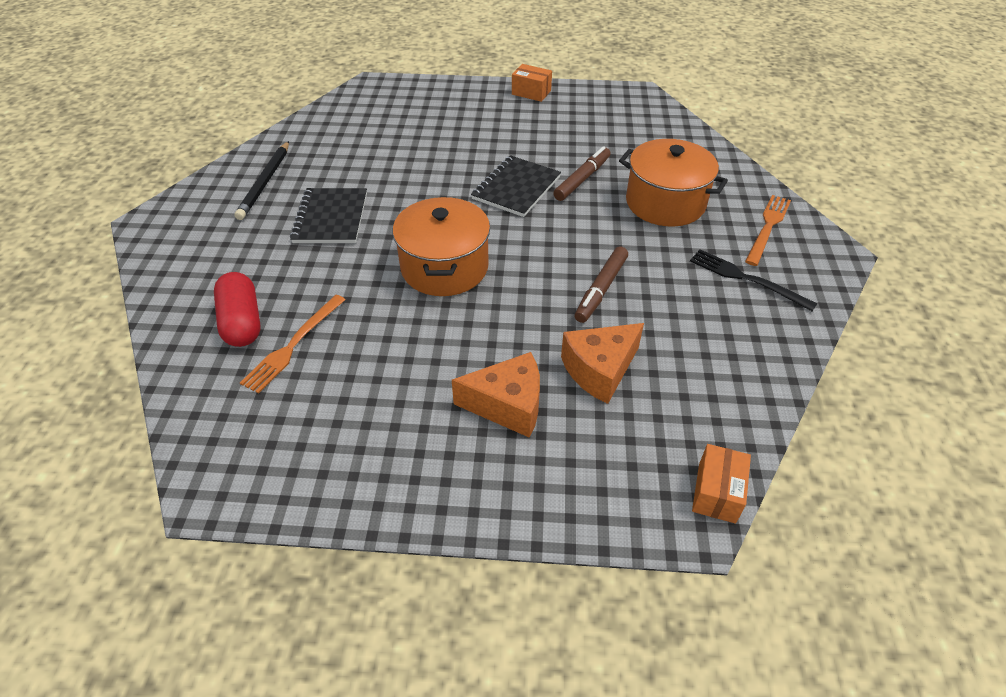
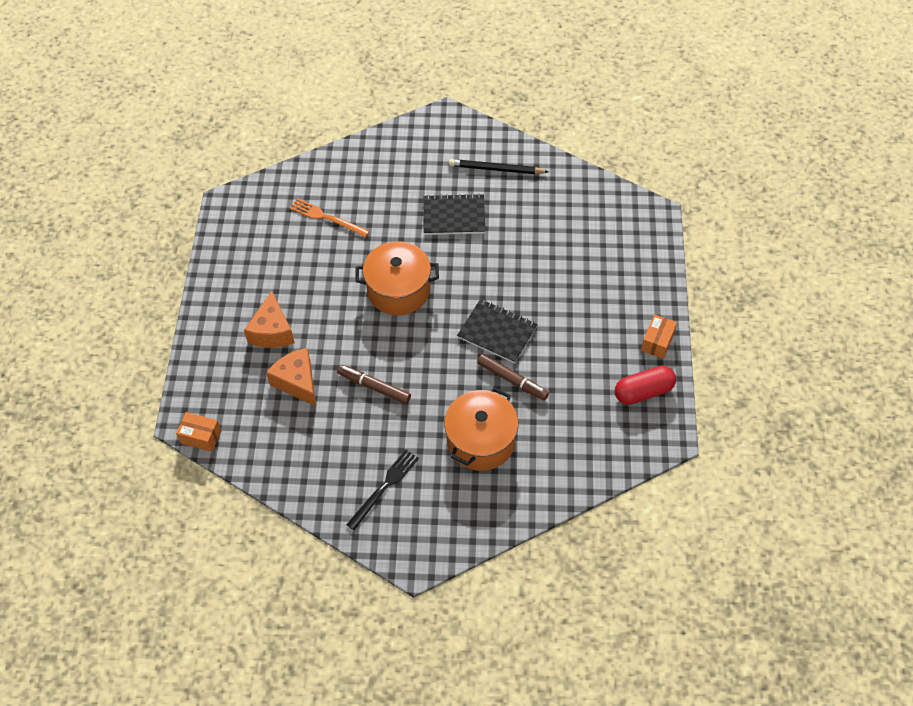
camera: 90 degrees right, 10 degrees up
(242, 322) = (347, 188): red capsule -> red capsule (643, 392)
(768, 227) = (449, 516): orange fork -> none

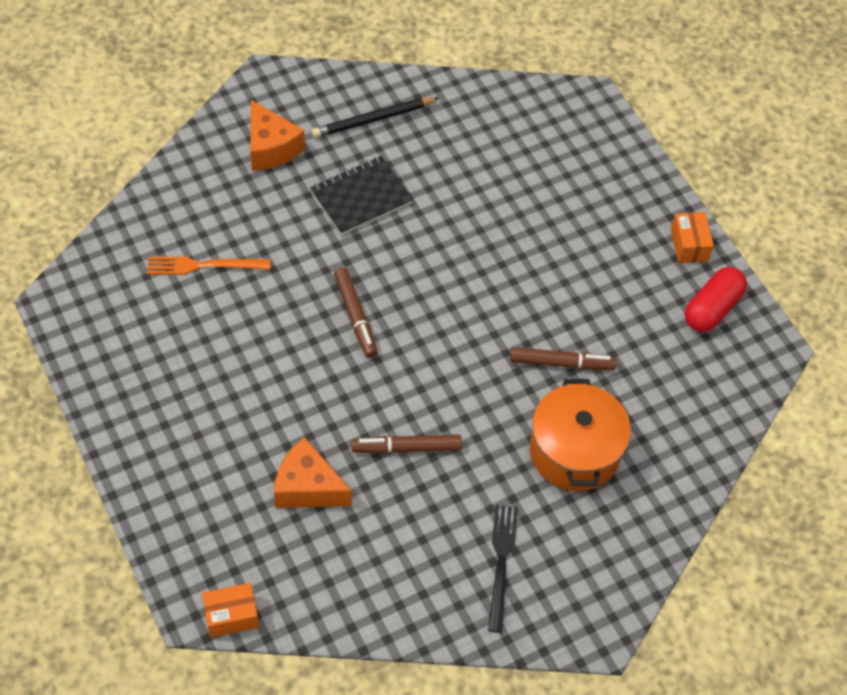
camera: 35 degrees left, 0 degrees up
(272, 331) = (232, 439): orange cheese -> orange cheese (271, 148)
(398, 290) = (355, 316): orange pot -> brown marker
(497, 332) = (506, 314): black notebook -> none

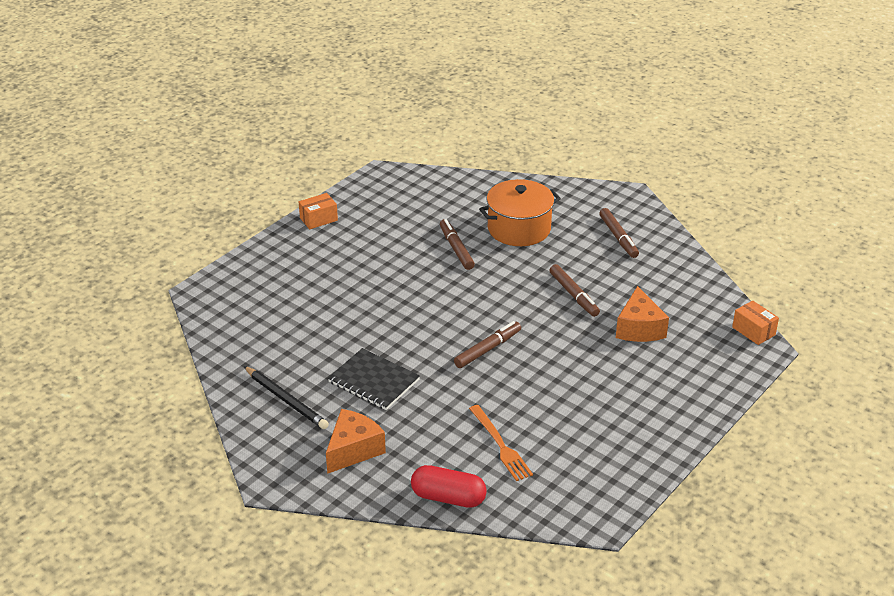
camera: 110 degrees left, 20 degrees down
(501, 562) = (618, 237): black fork -> brown marker
(712, 309) = (367, 200): red capsule -> red capsule (448, 497)

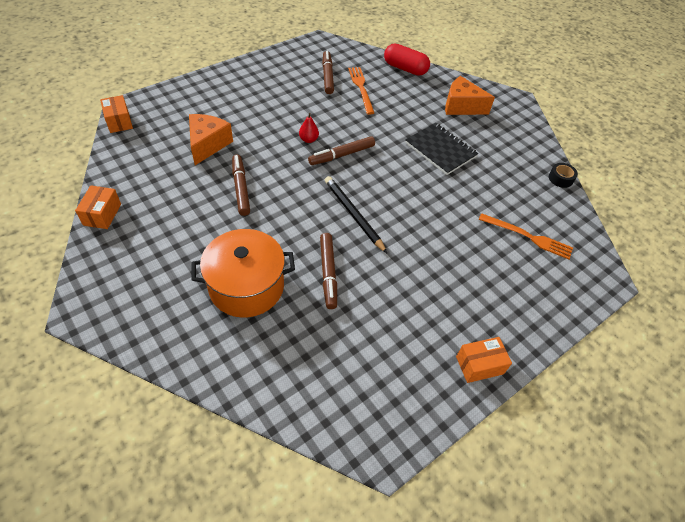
camera: 170 degrees left, 15 degrees up
(225, 378) = (560, 179): none -> black tape
(271, 311) = (528, 237): none -> orange fork
(286, 400) = (510, 150): black pencil -> black pencil (353, 215)
(353, 450) = (461, 106): orange cheese -> orange cheese turned 60 degrees clockwise
(533, 358) = (308, 140): none -> red pear
(618, 237) = (148, 246): brown marker -> brown marker (327, 76)
(679, 250) = (102, 214): none -> orange box

